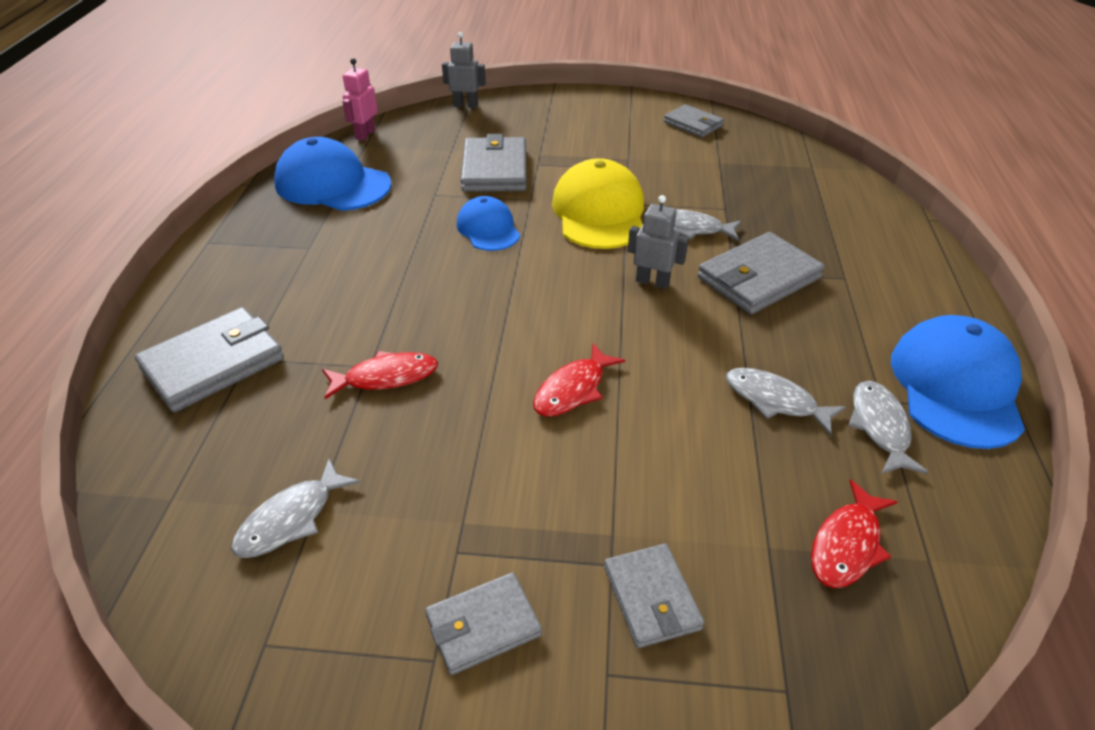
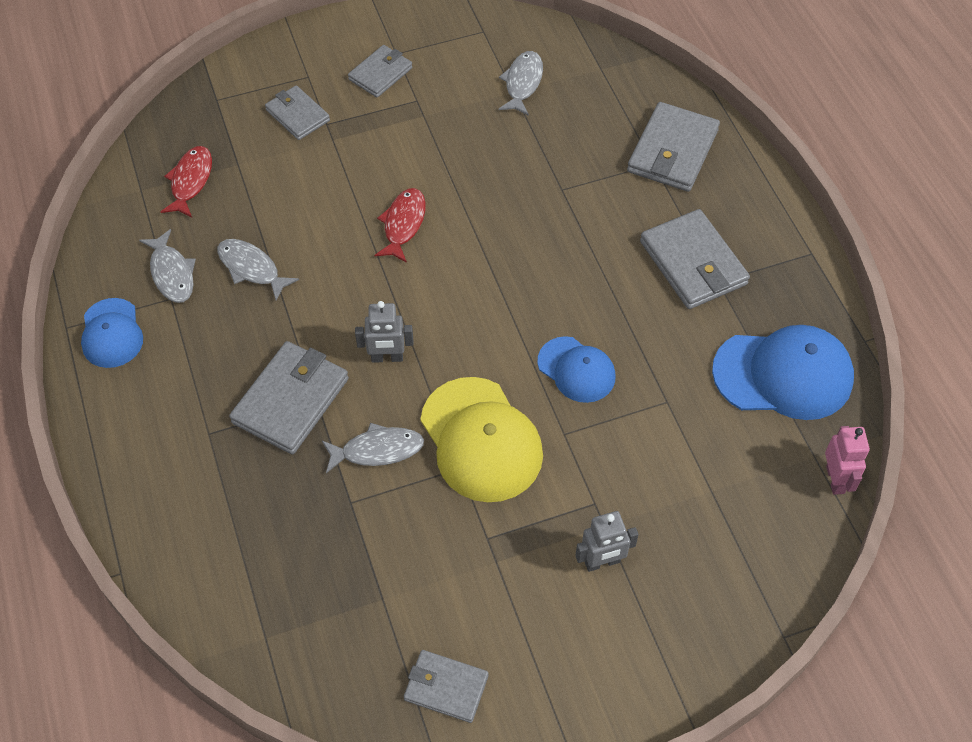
camera: 155 degrees right, 15 degrees up
(386, 377) = (543, 185): red fish -> none
(465, 105) = (772, 605): grey robot -> grey robot (602, 562)
(494, 170) = (635, 471): grey wallet -> grey wallet (693, 263)
(775, 401) = (251, 268): grey fish -> grey fish turned 150 degrees counterclockwise
(956, 386) = (111, 333): blue cap -> blue cap, size x0.60

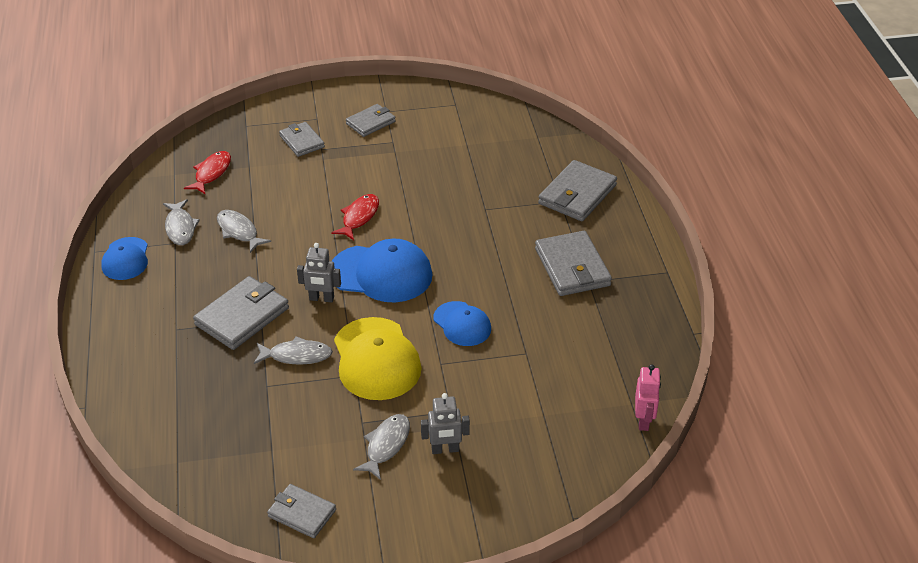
camera: 10 degrees right, 15 degrees down
(522, 83) = (475, 139): grey fish -> grey fish (386, 445)
(783, 375) = (622, 347): blue cap -> blue cap (381, 274)

